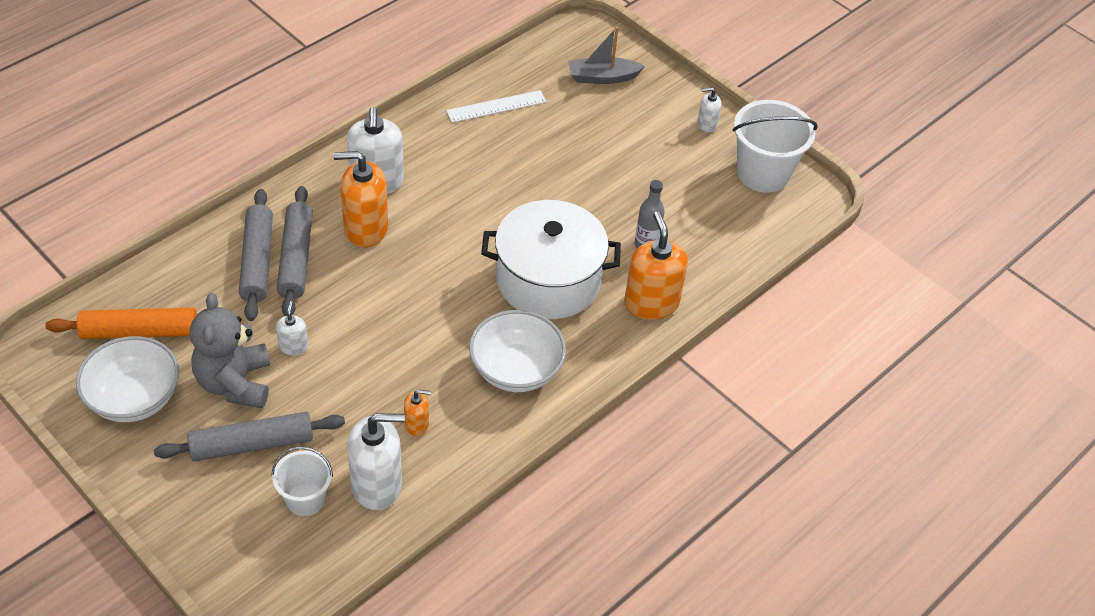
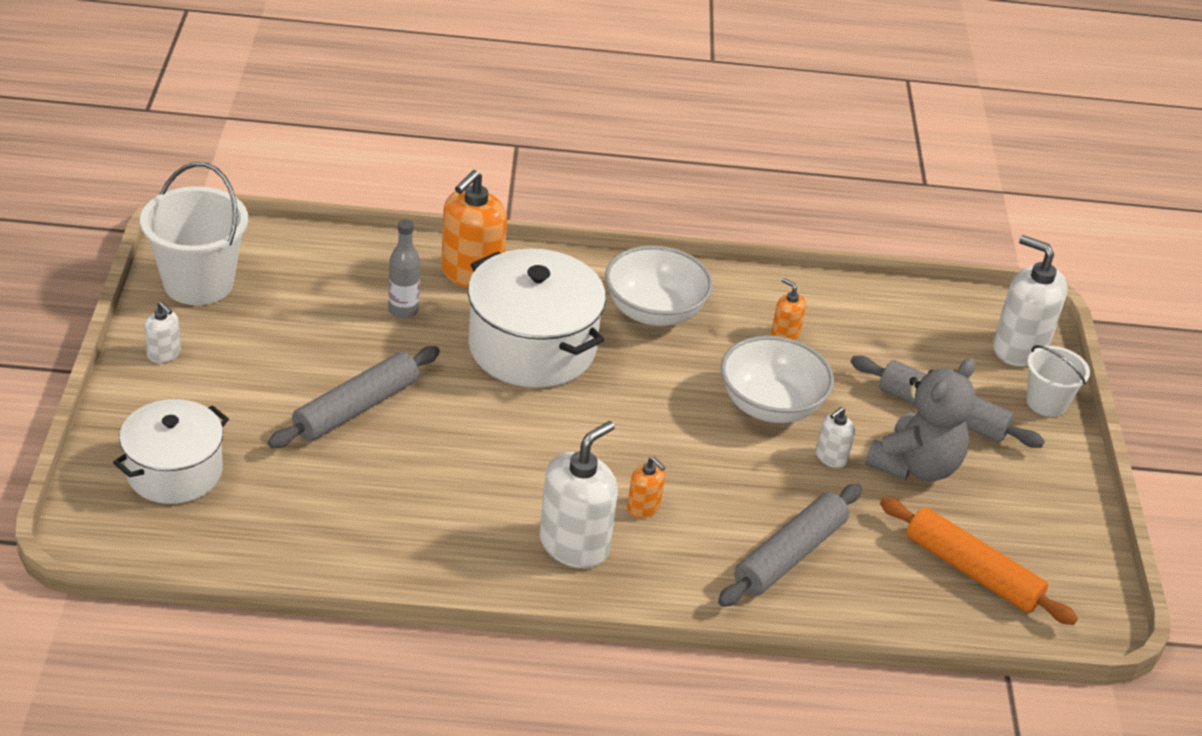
camera: 135 degrees left, 10 degrees down
(134, 398) = (1022, 517): white bowl -> white bowl (770, 405)
(296, 258) = (747, 530): grey rolling pin -> grey rolling pin (356, 408)
(305, 499) = (931, 351): white bucket -> white bucket (1046, 402)
(365, 228) = (643, 507): orange soap dispenser -> orange soap dispenser, size x0.50
(377, 485) = (863, 322): white soap dispenser -> white soap dispenser (1019, 348)
(496, 106) = (335, 528): white ruler -> none
(602, 77) = (174, 472): grey boat -> white pot

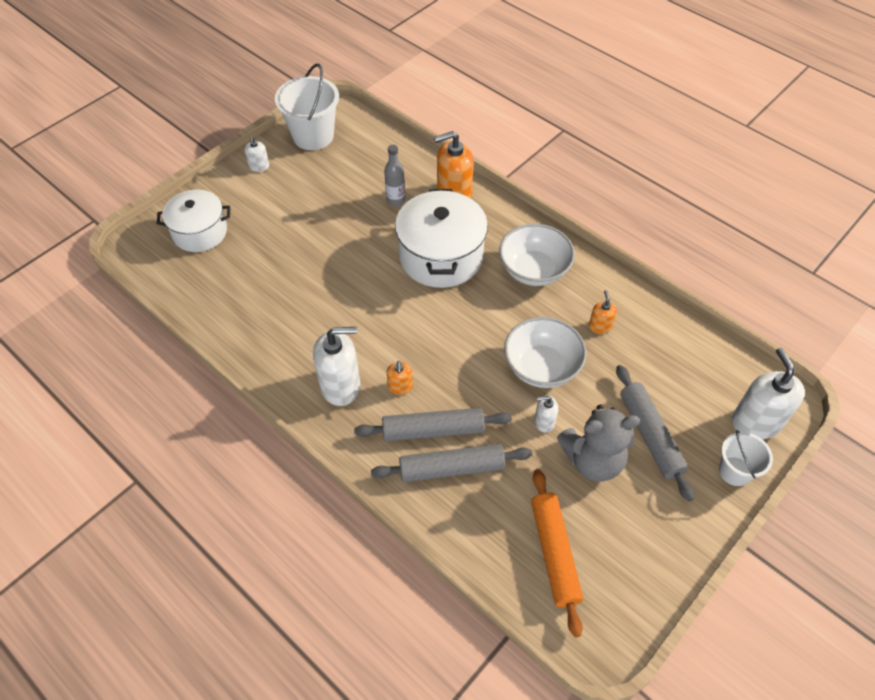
camera: 45 degrees right, 15 degrees up
(356, 408) = (315, 244): grey rolling pin -> grey rolling pin (433, 430)

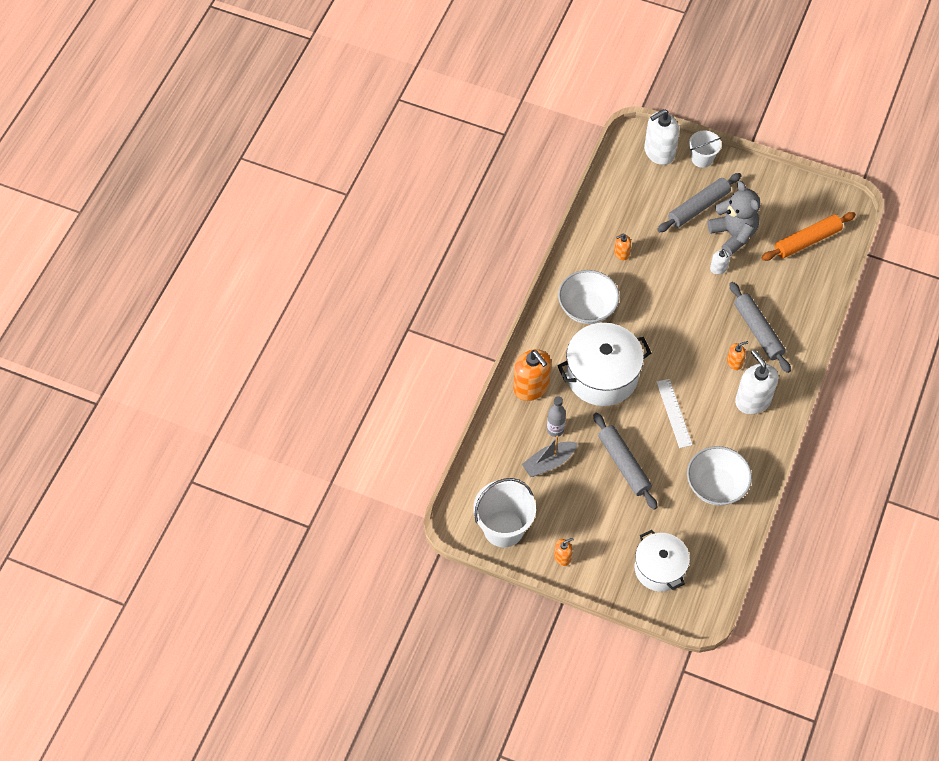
camera: 110 degrees left, 5 degrees up
(259, 167) = (562, 557): white soap dispenser -> orange soap dispenser
(362, 185) = (549, 462): none -> grey boat
(363, 303) = (674, 413): none -> white ruler
(451, 468) = (780, 311): grey rolling pin -> grey rolling pin (624, 464)
(541, 367) = (675, 280): white bowl -> white bowl (716, 486)

